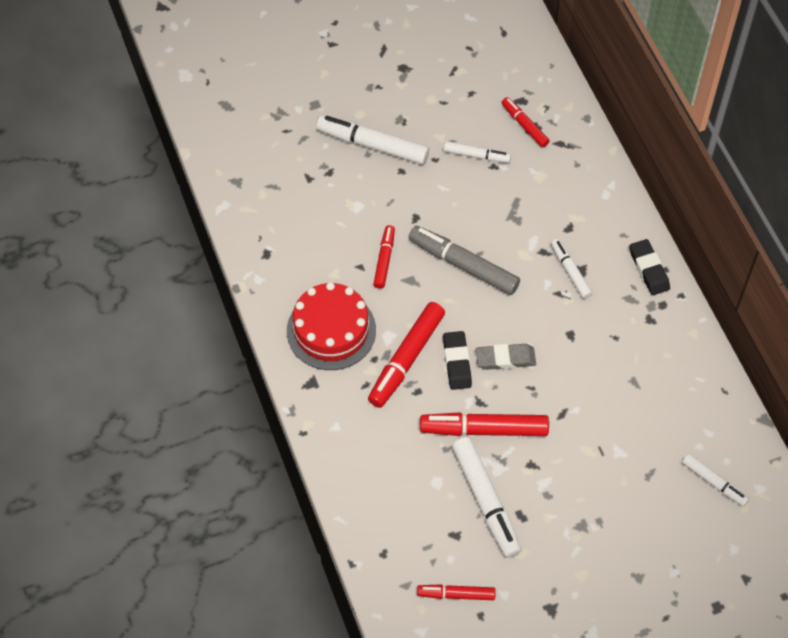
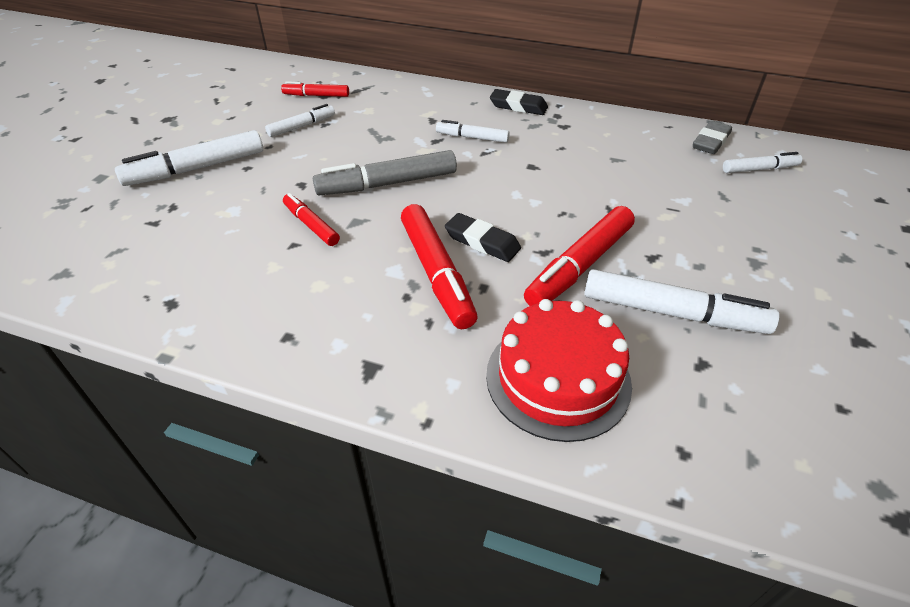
camera: 50 degrees left, 15 degrees down
(331, 330) = (330, 309): red cake -> red cake (558, 378)
(456, 594) = (797, 414): red marker -> none
(505, 359) = (514, 211): grey eraser -> grey eraser (710, 142)

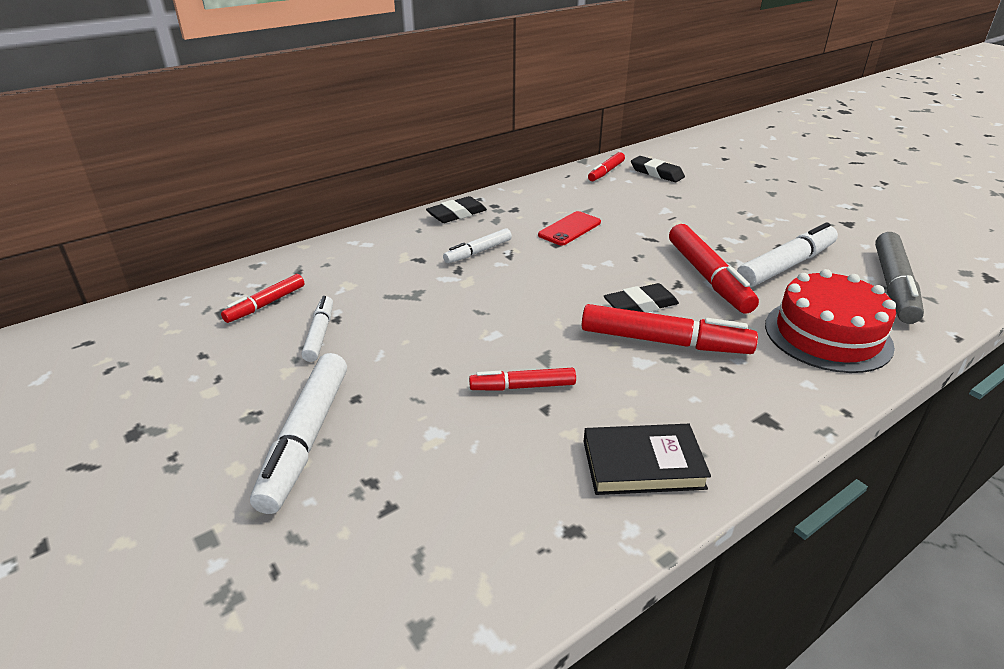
camera: 55 degrees left, 10 degrees down
(260, 313) = (643, 464): none -> black book
(388, 184) = (501, 319): grey marker -> grey marker (893, 286)
(567, 163) = (569, 229): none -> red phone
(710, 142) = (606, 172): grey eraser -> red marker
(759, 169) = (656, 173): white marker -> black eraser

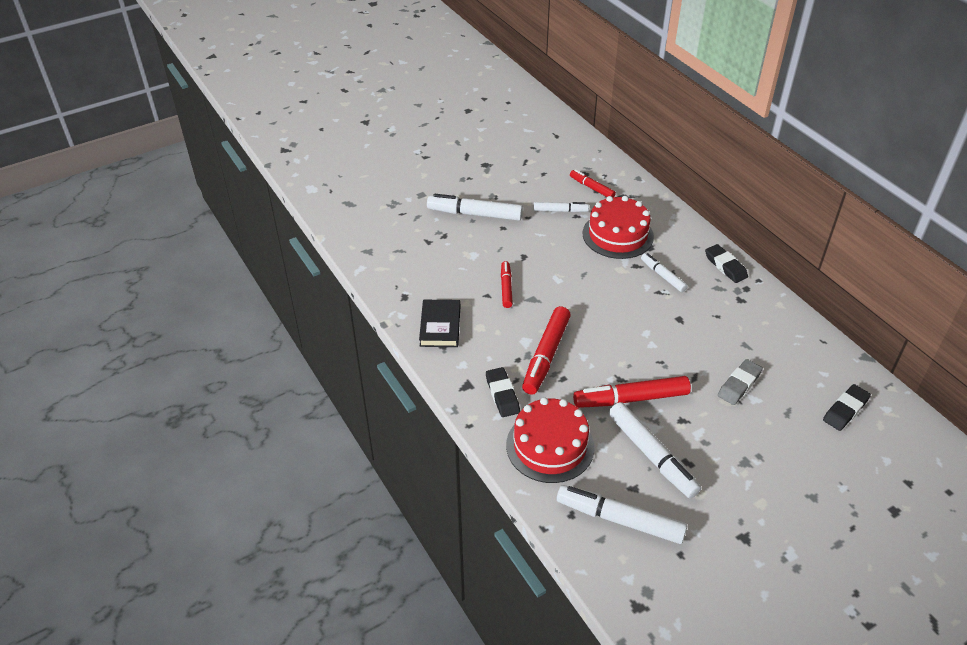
camera: 95 degrees right, 10 degrees up
(390, 283) = (618, 235): none -> red cake
(569, 229) = (706, 329): red phone -> none
(606, 172) = (838, 370): red marker -> none
(640, 305) = (590, 352): black eraser -> black eraser (502, 395)
(649, 216) = (739, 385): none -> grey eraser
(893, 286) = (620, 520): grey marker -> white marker

